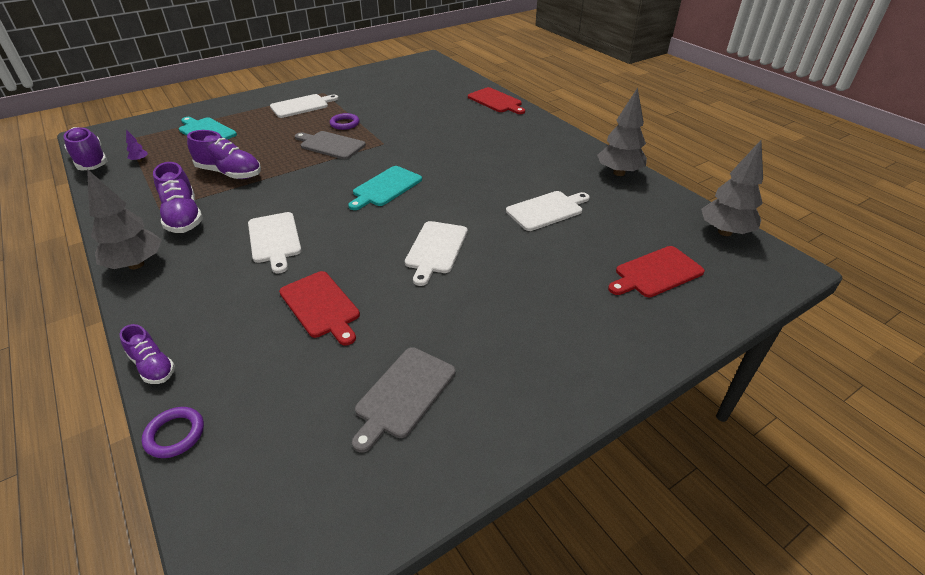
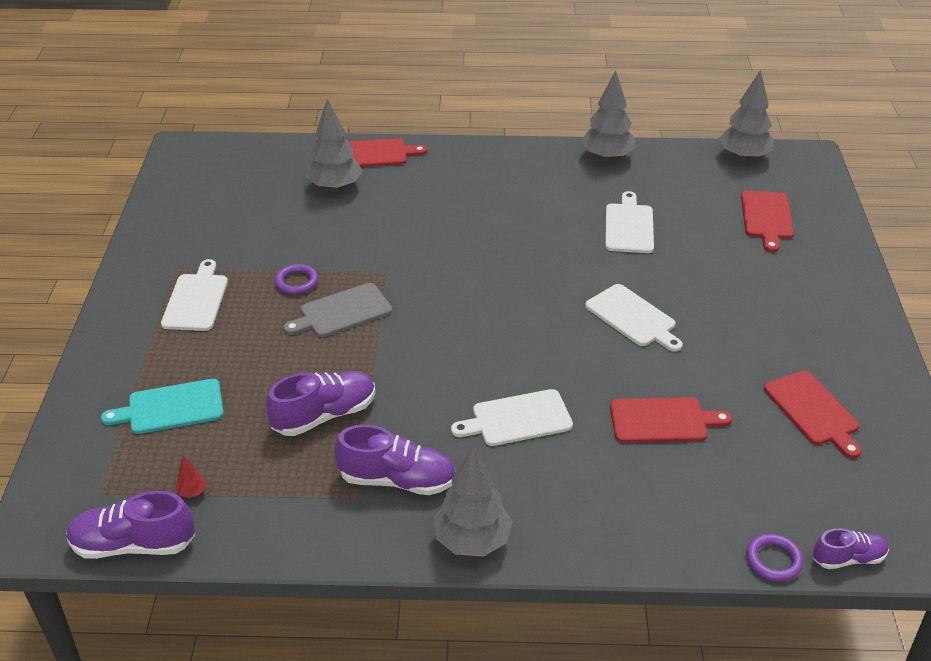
camera: 55 degrees left, 0 degrees up
(140, 160) = (192, 492): purple tree -> red tree
(153, 366) = (669, 558): purple shoe -> purple shoe (848, 558)
(274, 239) = (517, 419): white cutting board -> white cutting board turned 150 degrees clockwise
(385, 187) = (487, 306): turquoise cutting board -> none
(403, 394) = (813, 411): grey cutting board -> red cutting board
(447, 102) = (335, 186): none -> grey tree

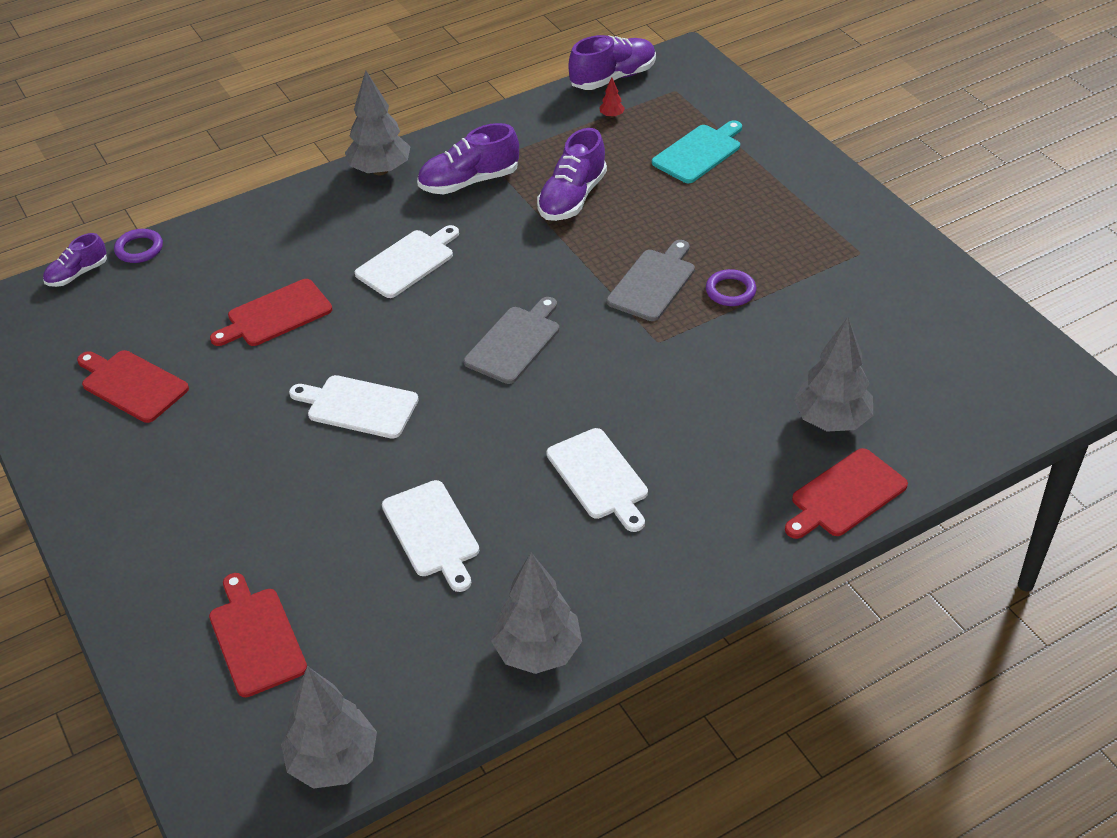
camera: 150 degrees right, 5 degrees up
(196, 300) = (798, 234): white cutting board -> white cutting board (599, 477)
(484, 313) = (515, 342): none -> grey cutting board

